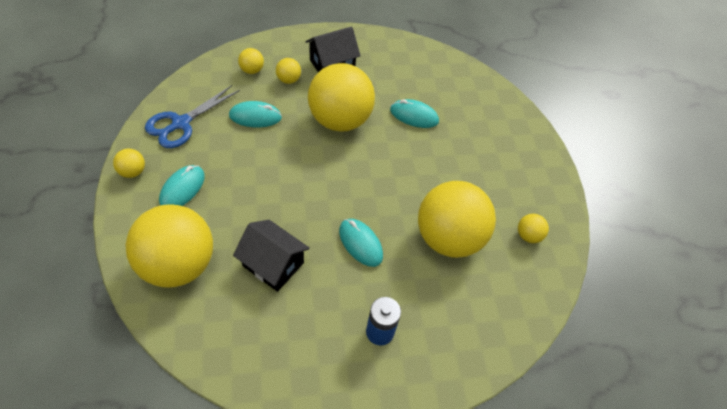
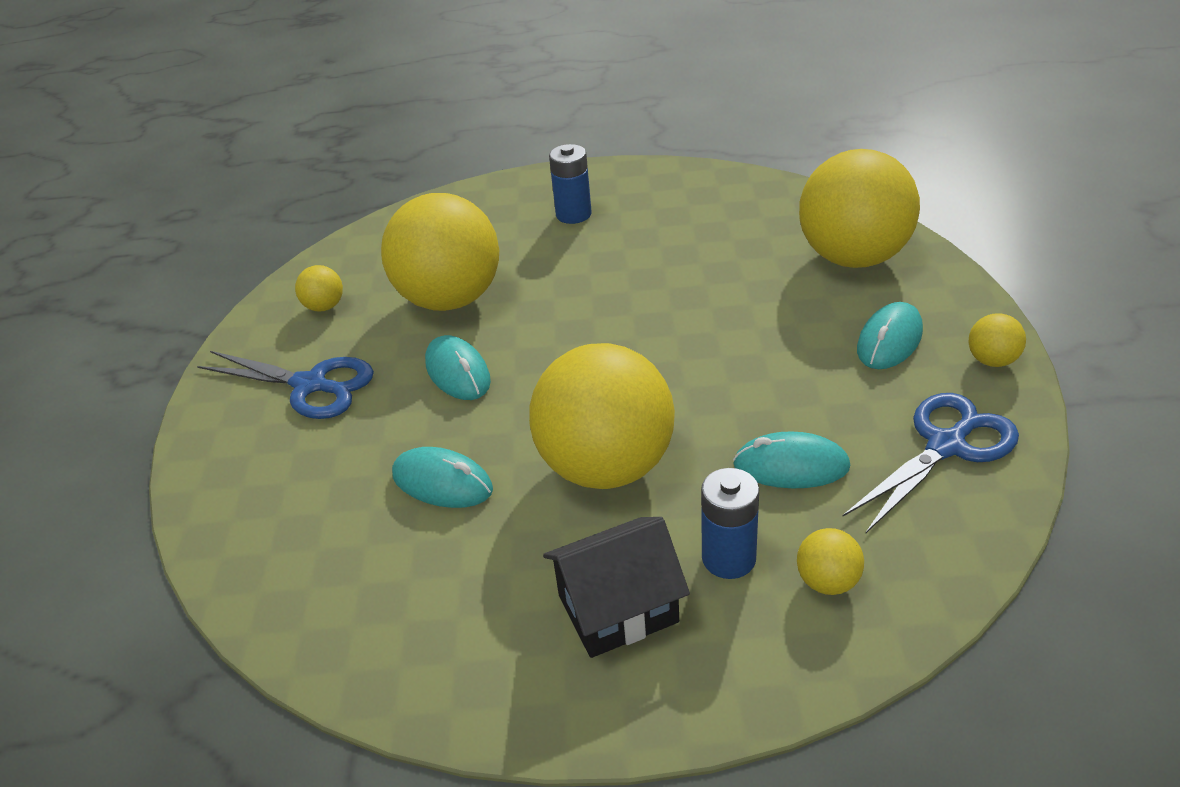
camera: 165 degrees left, 15 degrees down
(273, 264) = (716, 263): black house -> none
(288, 80) = (729, 558): yellow ball -> blue battery
(360, 243) = (587, 288): turquoise mouse -> turquoise mouse (458, 372)
(504, 173) = (310, 385): none -> blue scissors

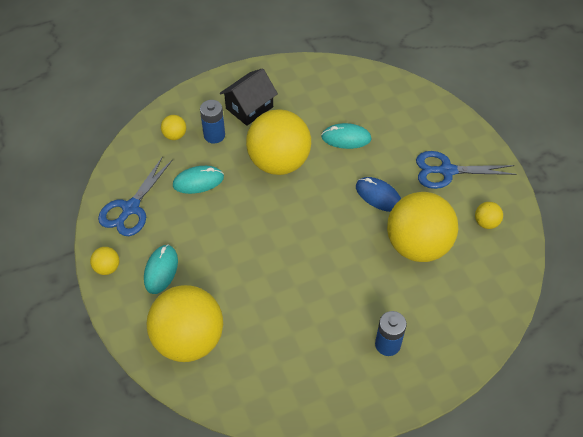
camera: 155 degrees right, 15 degrees up
(458, 372) = (378, 196): turquoise mouse -> blue mouse

